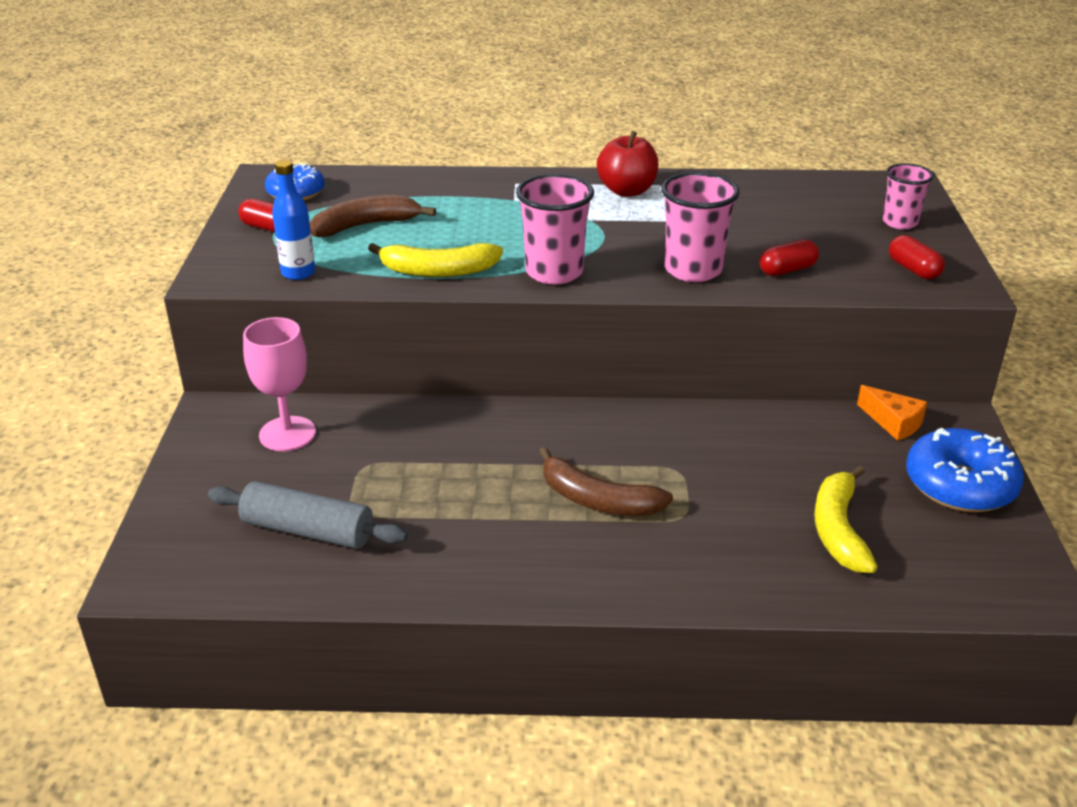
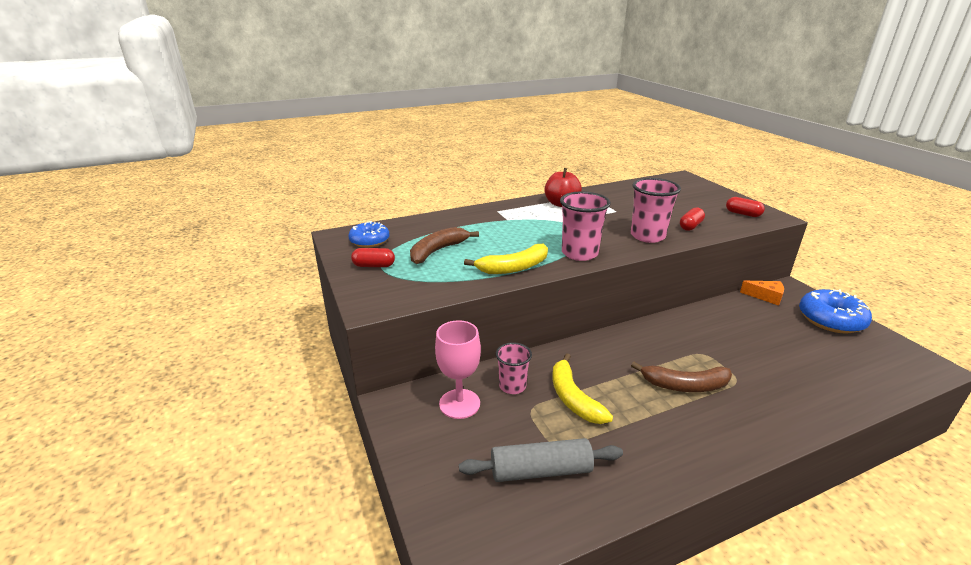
camera: 25 degrees left, 5 degrees down
(298, 273) = (427, 289): blue bottle -> none
(838, 530) = (813, 361): yellow banana -> yellow banana (573, 398)
(900, 222) = (705, 194): pink cup -> pink cup (512, 386)

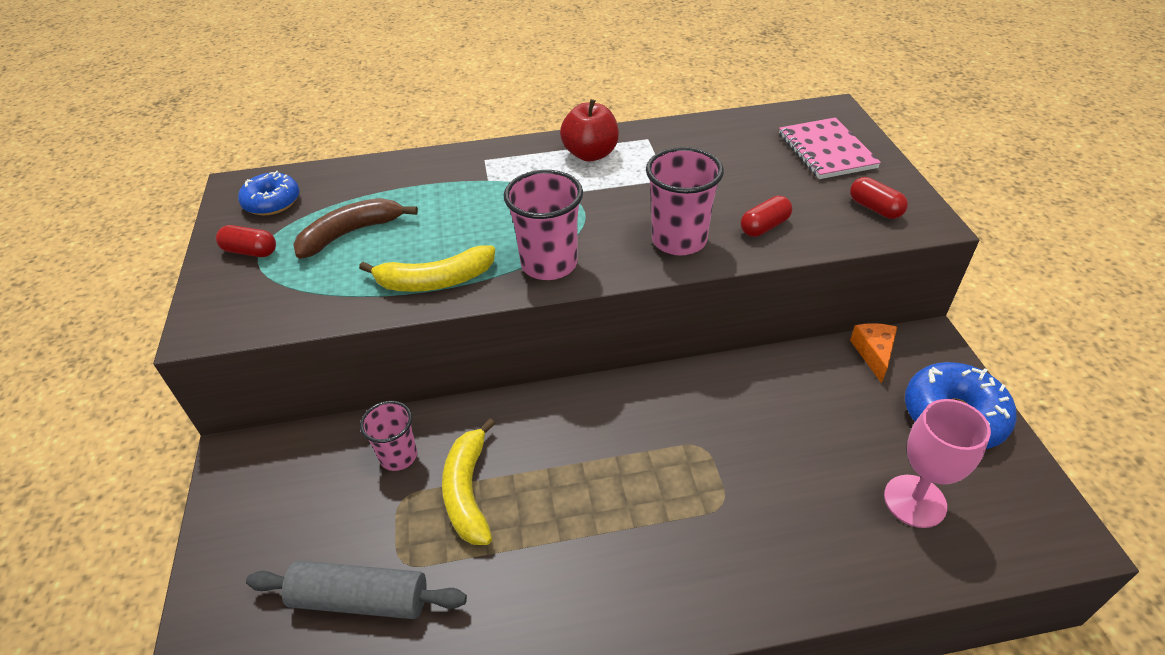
camera: 15 degrees right, 15 degrees up
(459, 404) = (316, 472): pink goblet -> pink goblet (915, 501)
(685, 385) = (638, 499): brown banana -> none
(695, 193) = (826, 151): none -> pink notebook
(765, 297) = (873, 353): orange cheese -> orange cheese turned 120 degrees counterclockwise

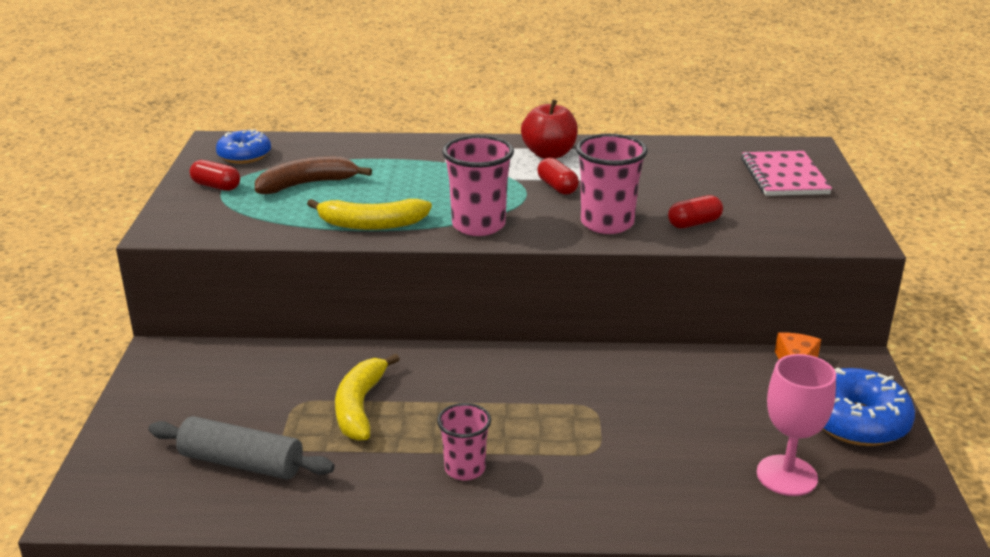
camera: 10 degrees right, 15 degrees down
(398, 456) = (304, 374): pink cup -> pink cup (465, 469)
(875, 208) = (811, 223): red capsule -> red capsule (557, 187)

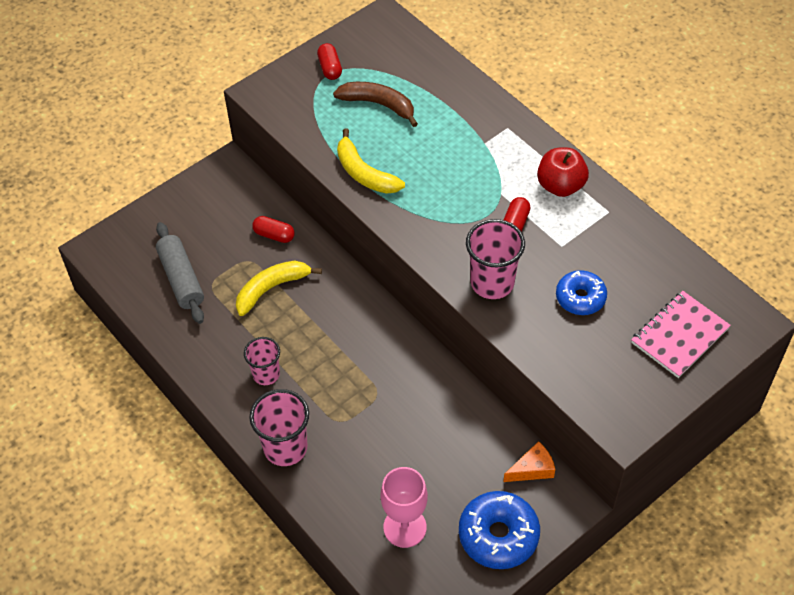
camera: 50 degrees right, 25 degrees up
(244, 155) = (380, 46): blue donut -> blue donut (580, 298)
(478, 225) = (418, 222): pink cup -> pink cup (285, 448)
(694, 223) = (543, 327): red capsule -> red capsule (274, 235)

